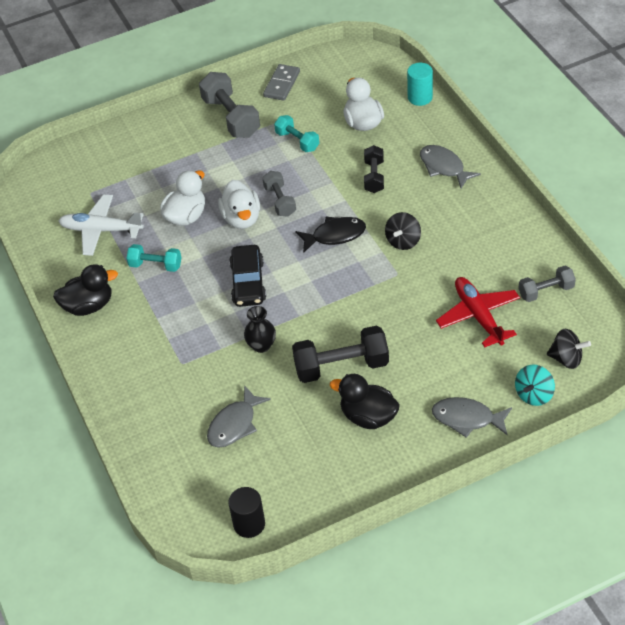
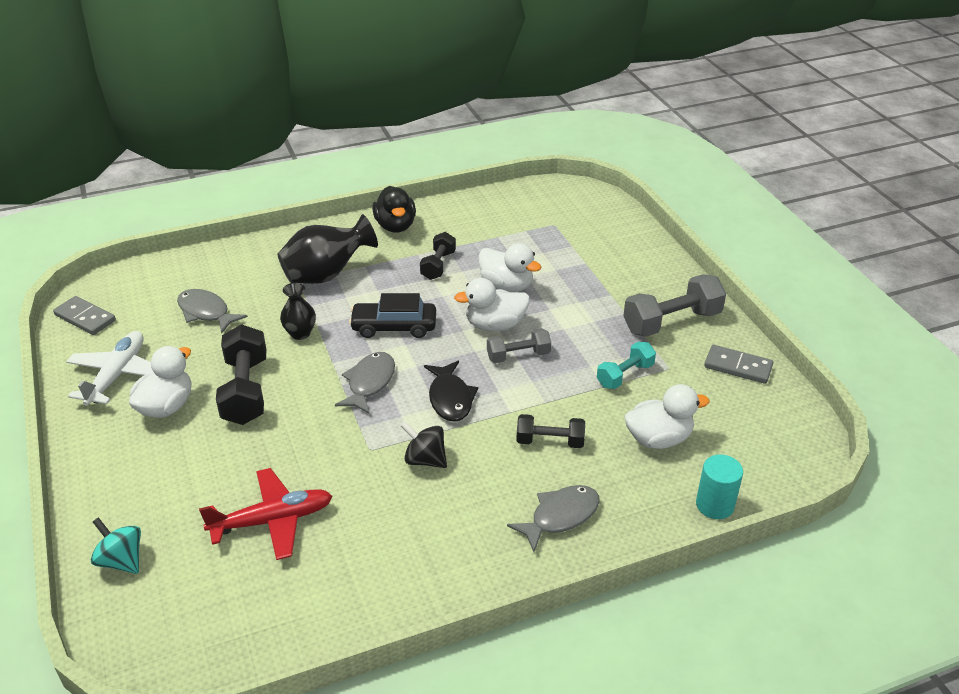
camera: 90 degrees right, 10 degrees down
(101, 230) = (497, 232): white plane -> white plane (117, 375)
(155, 265) = (438, 265): turquoise dumbbell -> black dumbbell
(172, 344) = (326, 275): none -> black vase
(249, 524) = (85, 318): black cylinder -> grey domino
(368, 416) = (166, 407): black duck -> white duck
(467, 418) = (120, 490): grey fish -> grey fish (369, 383)
(546, 291) = (289, 602): grey dumbbell -> none
(566, 359) = (162, 606): black spinning top -> none

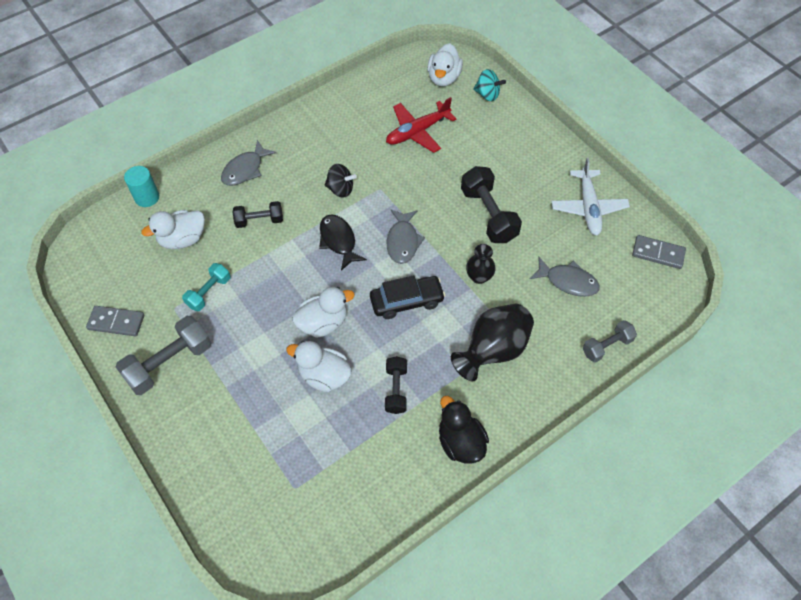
camera: 165 degrees right, 20 degrees up
(166, 407) = (534, 190): white duck -> white duck (443, 78)
(518, 355) = (296, 293): grey dumbbell -> grey dumbbell (607, 346)

